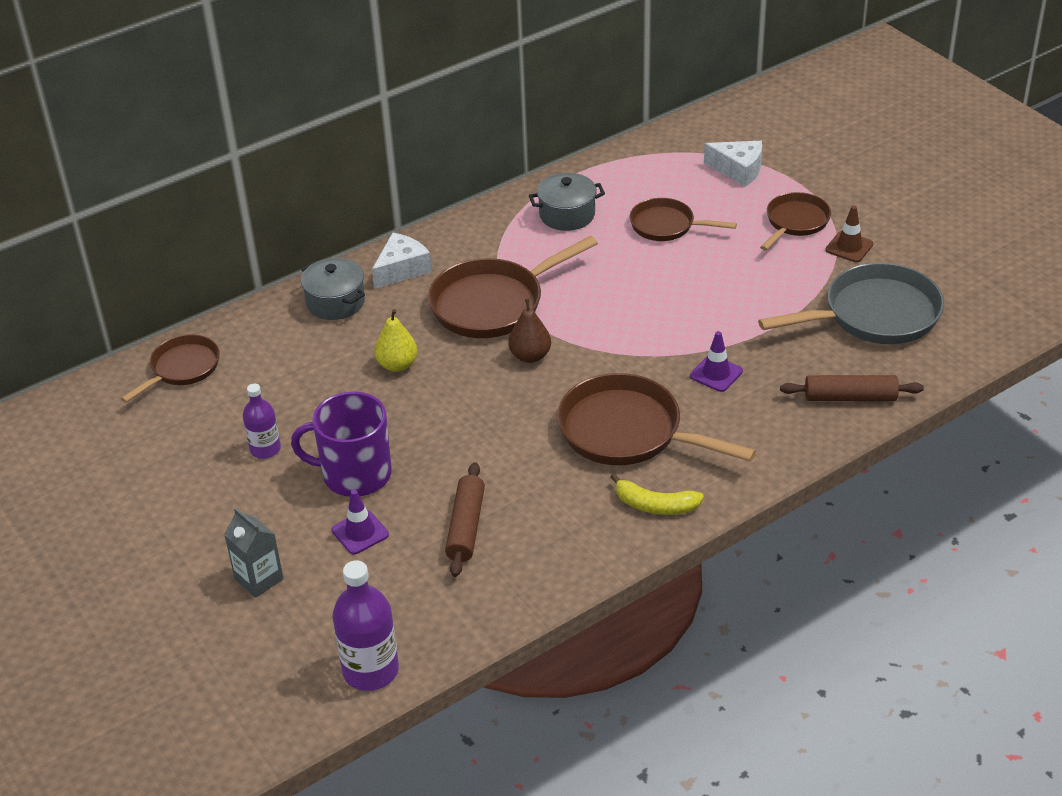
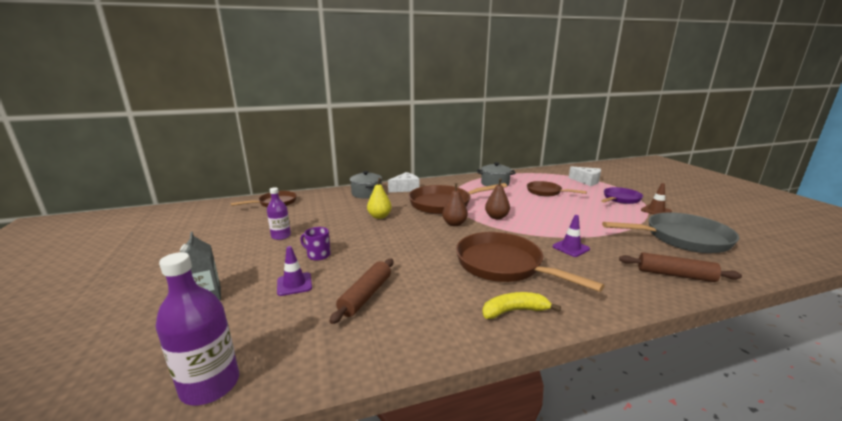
camera: 15 degrees right, 20 degrees down
(355, 474) = (318, 255): purple mug -> purple mug, size x0.50
(593, 323) = (496, 217): none -> brown pear
(655, 505) = (514, 311): yellow banana -> yellow banana turned 135 degrees clockwise
(795, 222) = (620, 199): brown pan -> purple pan

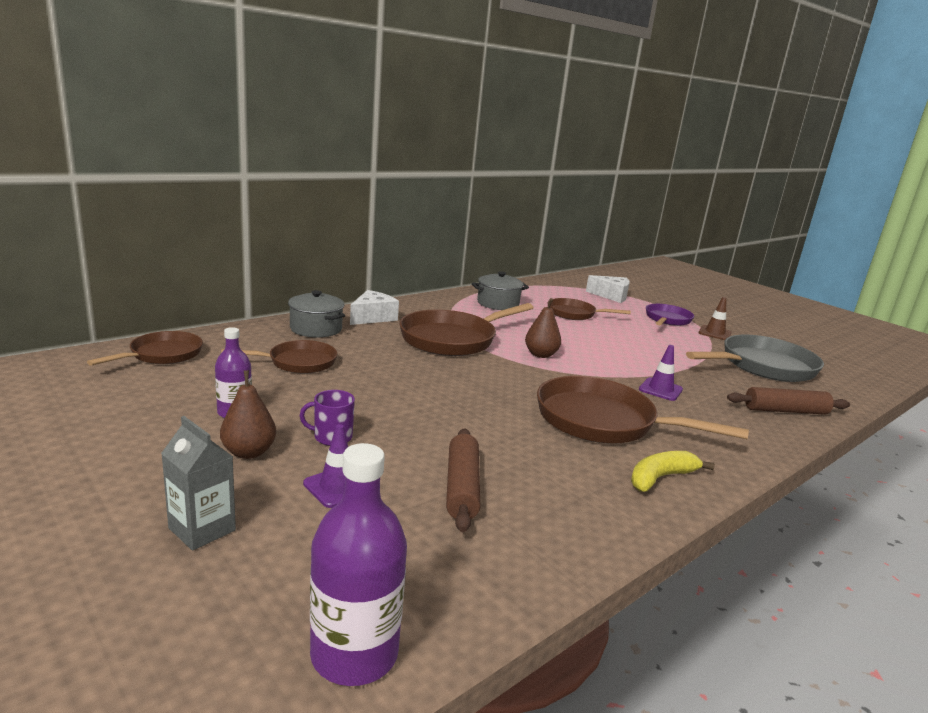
camera: 25 degrees left, 0 degrees up
(339, 211) = (298, 362): none -> brown pan
(379, 216) = (373, 366): yellow pear -> none
(454, 224) = (493, 369): brown pear -> brown pear (249, 452)

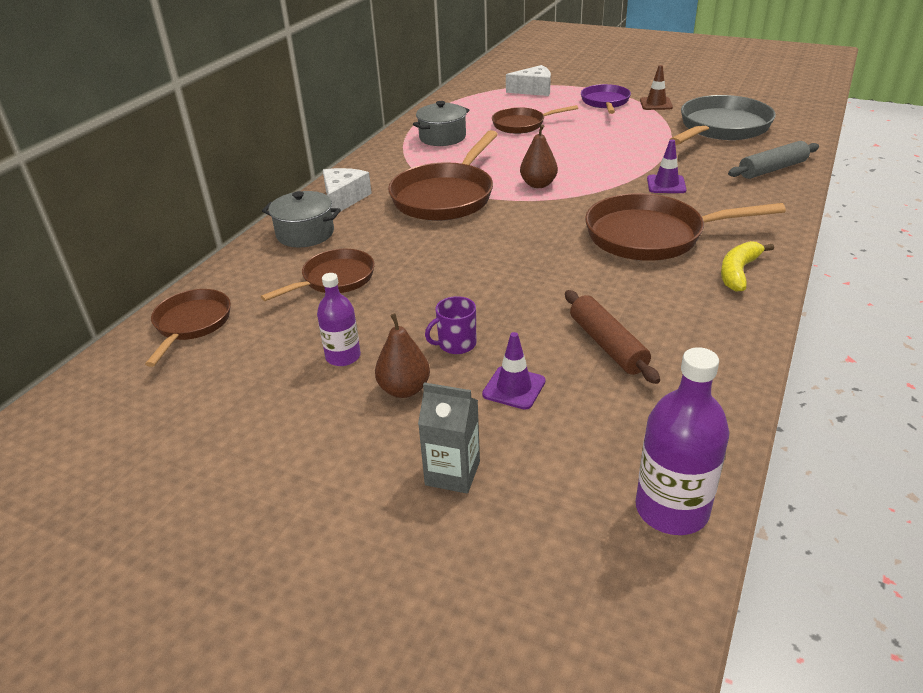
camera: 20 degrees left, 15 degrees up
(785, 411) = (772, 169): brown rolling pin -> grey rolling pin

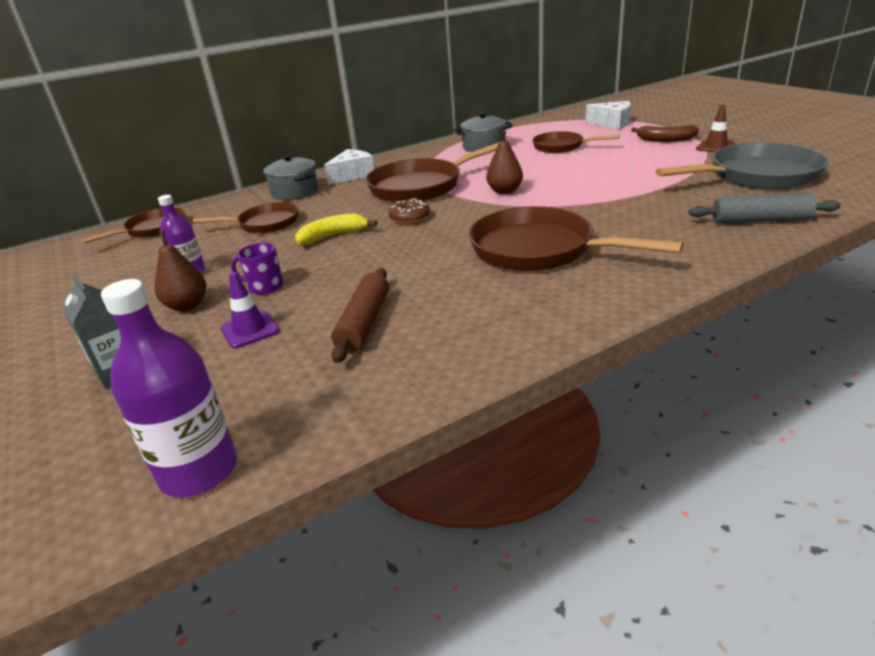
camera: 35 degrees right, 5 degrees down
(488, 233) = (409, 218): none -> brown donut
(605, 102) = (665, 140): purple pan -> brown banana
(666, 184) = (620, 212): purple traffic cone -> none
(738, 272) = (575, 300): yellow banana -> yellow banana (333, 236)

